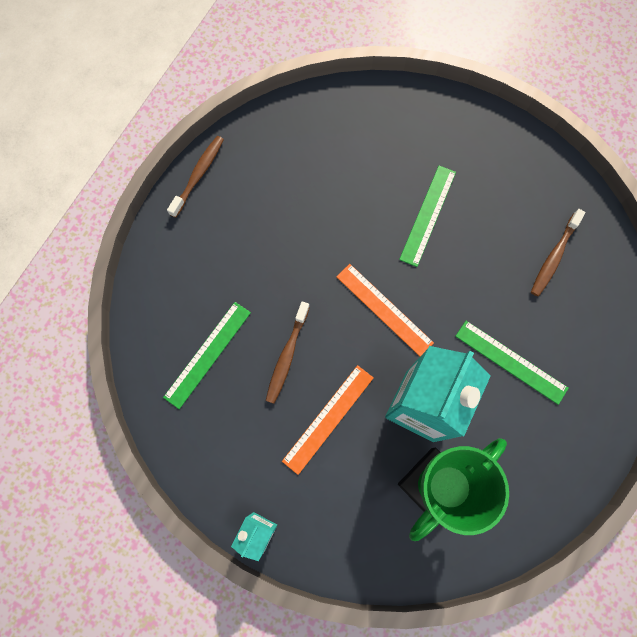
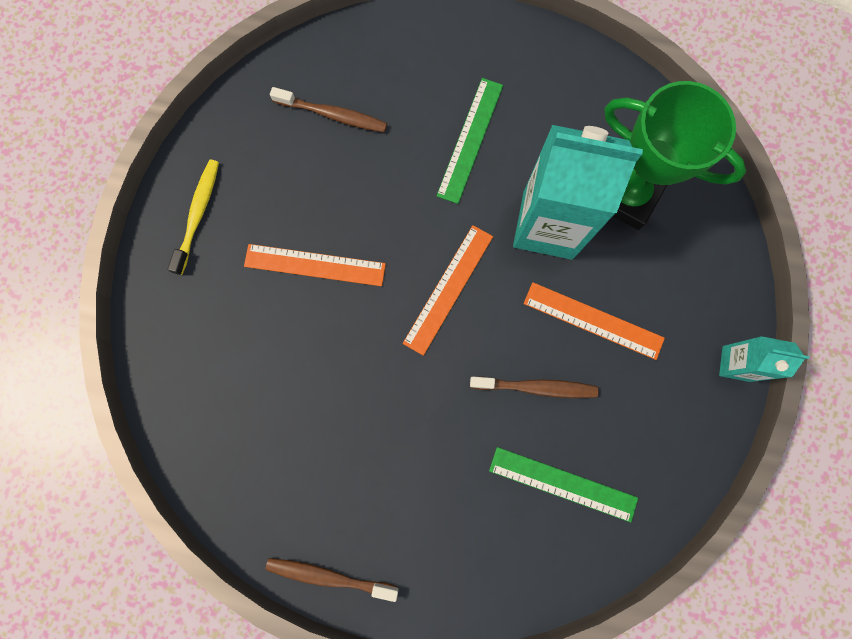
camera: 105 degrees left, 5 degrees up
(427, 215) = (315, 265): green ruler -> orange ruler
(487, 142) = (198, 215): none -> yellow toothbrush

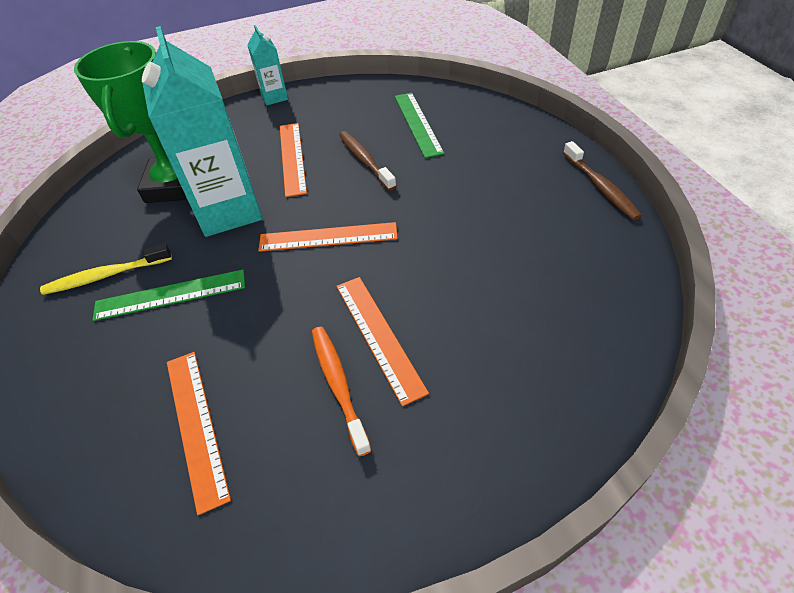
camera: 120 degrees left, 30 degrees down
(198, 215) = (409, 484): yellow toothbrush -> yellow toothbrush (106, 275)
(295, 214) = (338, 385): none -> orange toothbrush
(332, 114) = (196, 425): brown toothbrush -> orange ruler

